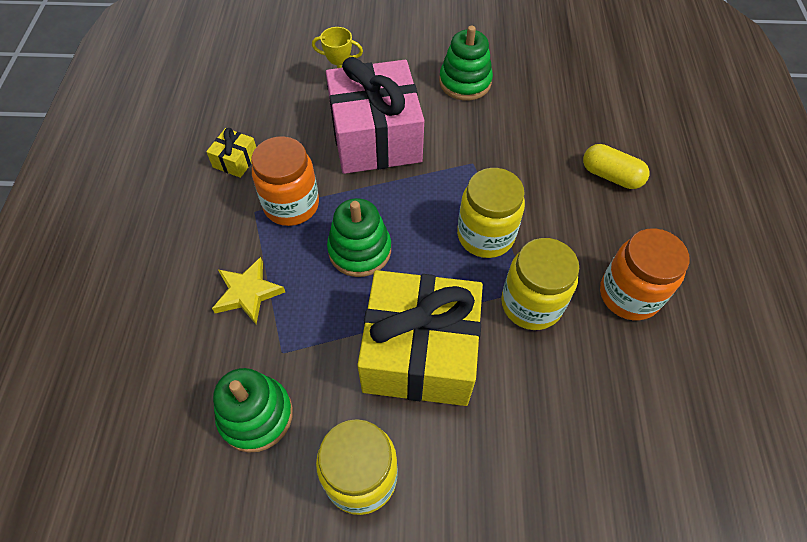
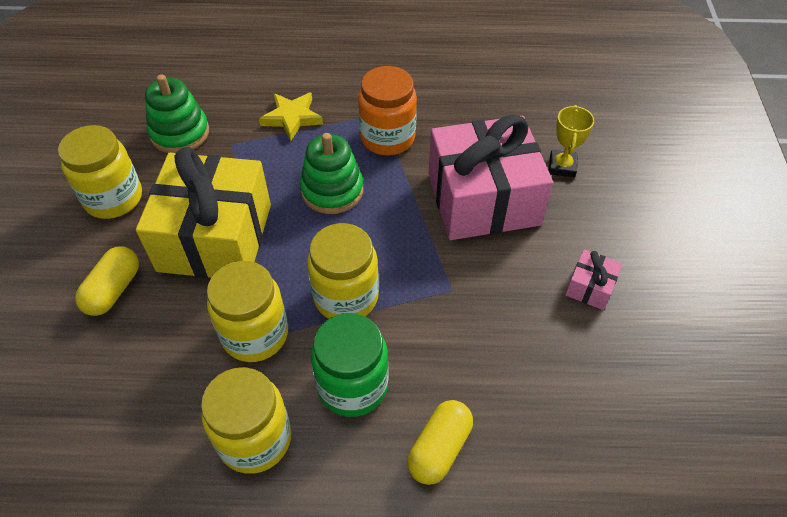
camera: 90 degrees right, 5 degrees down
(235, 160) = (441, 95): yellow gift -> none
(465, 82) = (590, 287): green stacking toy -> pink gift
(492, 447) = (113, 290): none -> yellow capsule
(570, 229) = (352, 386): none -> green jar
(629, 295) = (255, 439): orange jar -> yellow jar

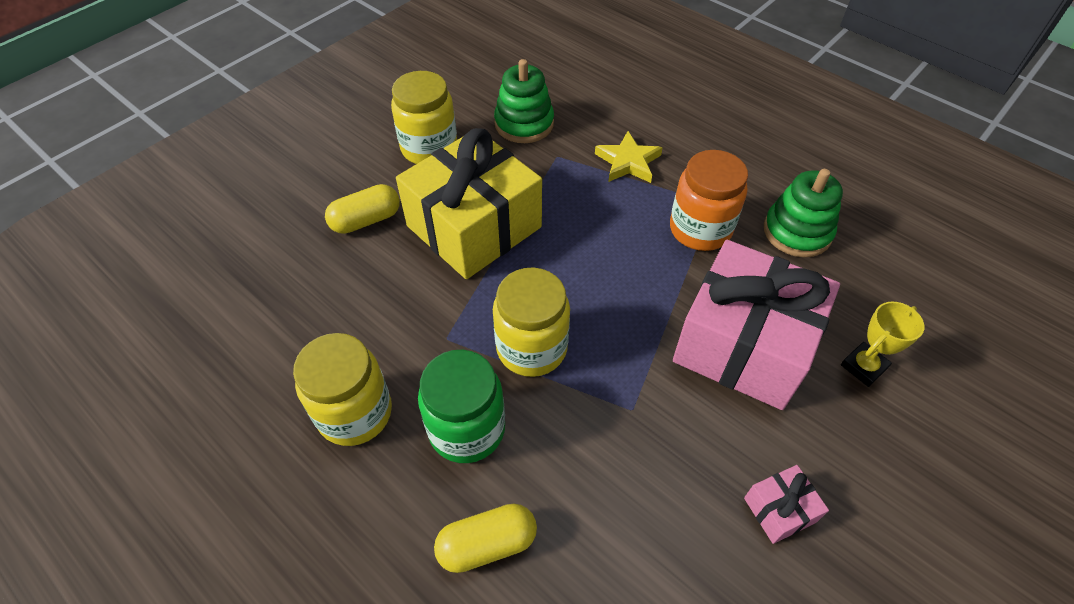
camera: 40 degrees right, 0 degrees up
(255, 334) = (432, 327): yellow jar -> none
(332, 190) = (605, 246): green stacking toy -> green stacking toy (797, 232)

